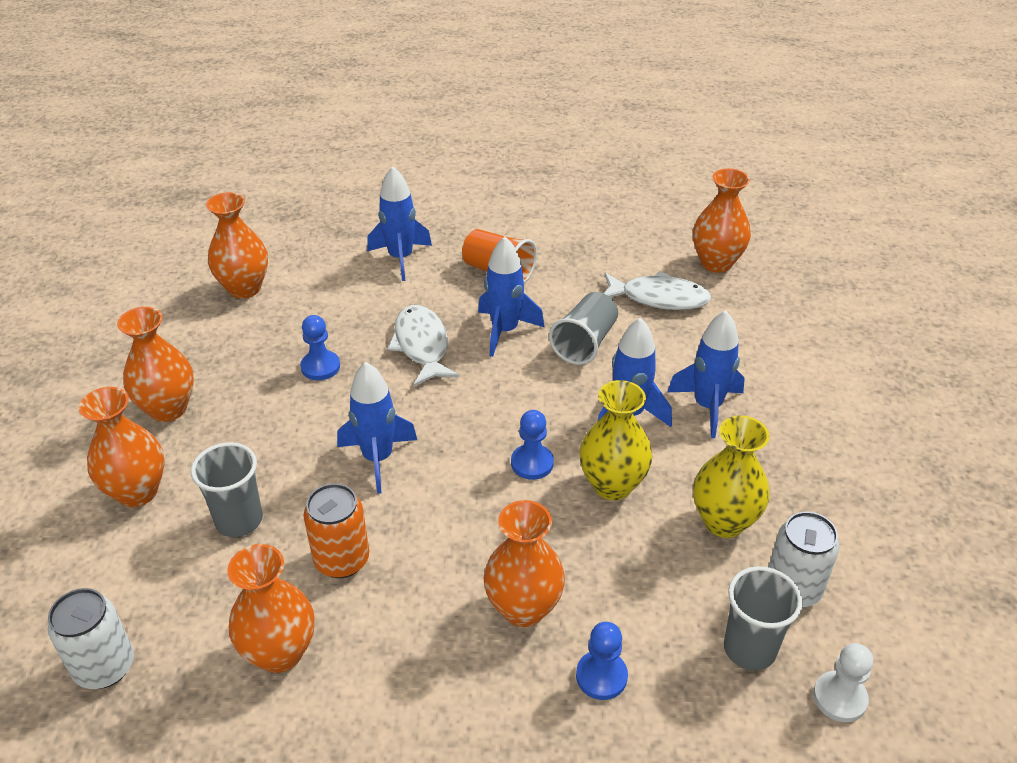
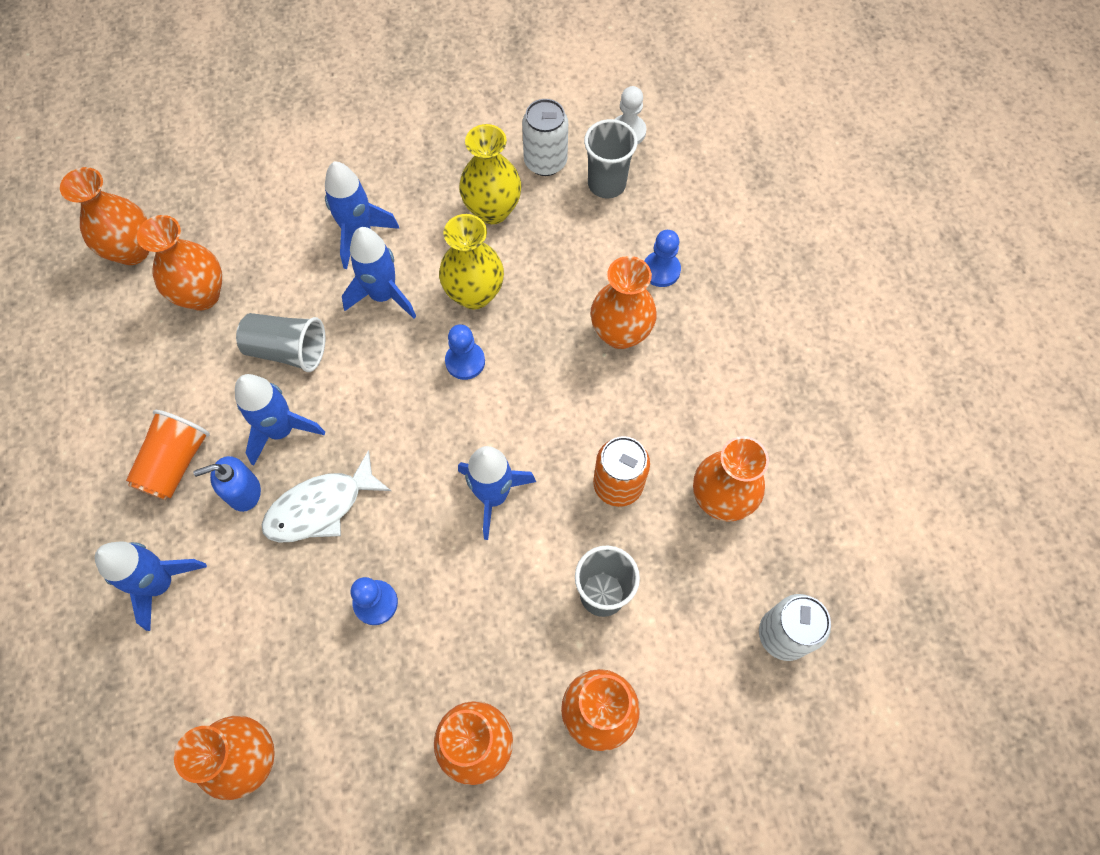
camera: 105 degrees left, 25 degrees up
(456, 304) = (243, 492): none -> blue soap dispenser
(659, 298) = (202, 295): white fish -> orange vase

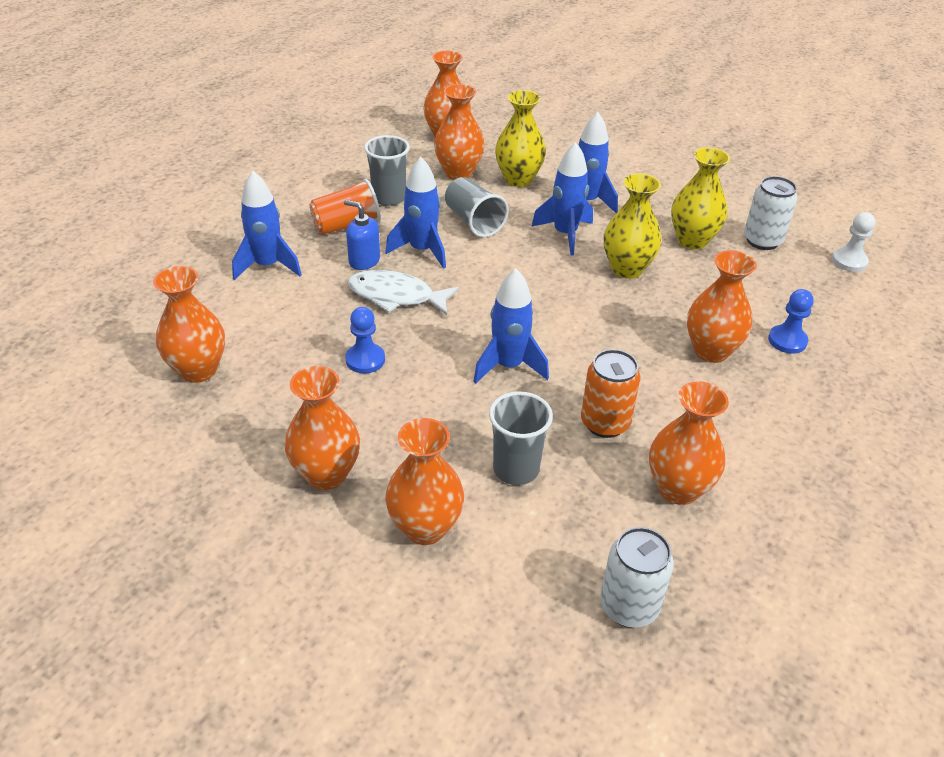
camera: 45 degrees right, 25 degrees down
(268, 256) = (518, 179): none -> yellow vase
(465, 361) = (577, 294): blue pawn -> none
(606, 184) = (798, 276): grey cup -> grey cup (389, 198)

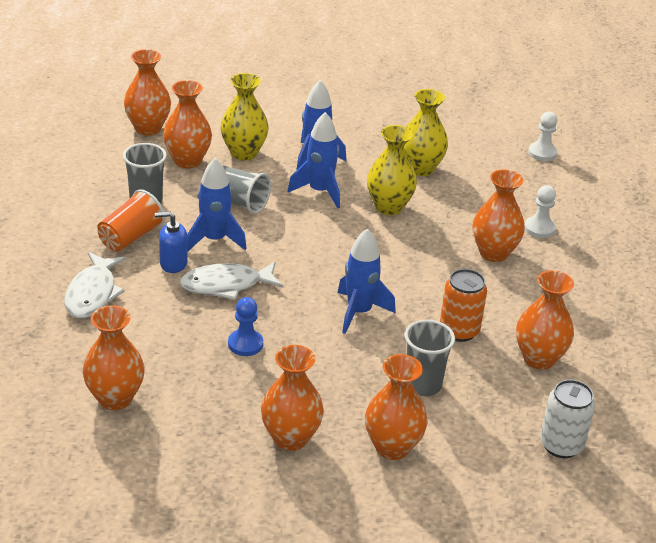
camera: 30 degrees left, 5 degrees down
(268, 266) = (92, 293): blue rocket -> white fish
(762, 241) = (471, 153): white can -> none
(787, 341) = (539, 228): blue pawn -> white pawn

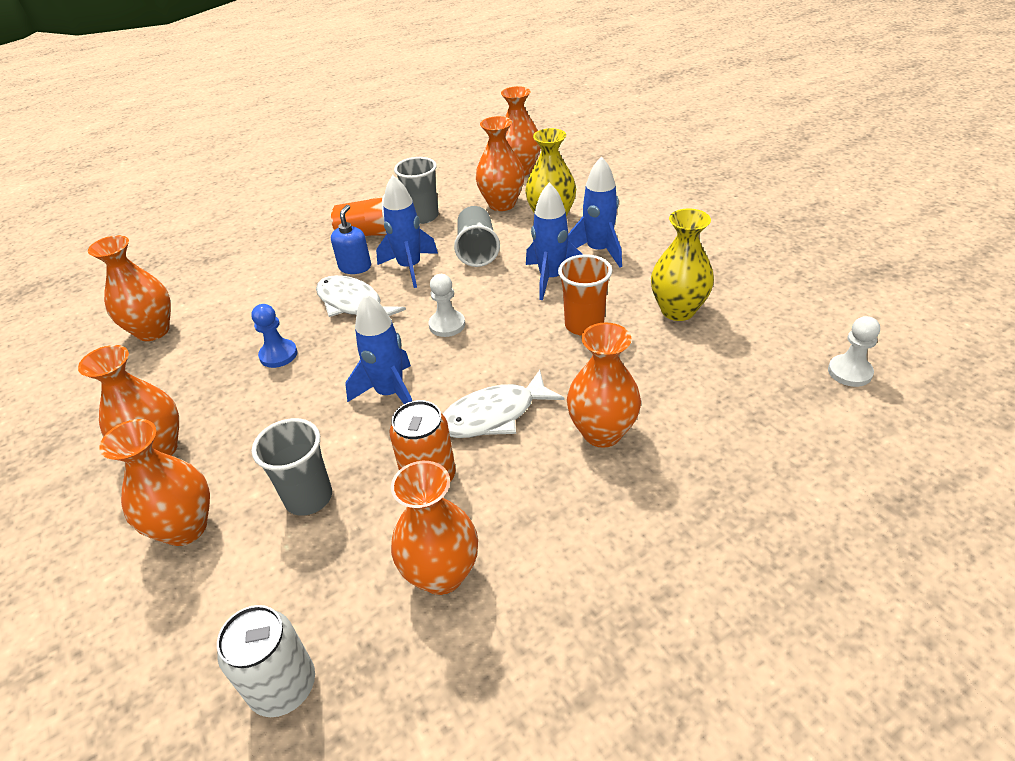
camera: 60 degrees right, 5 degrees up
(92, 293) = (279, 256): white fish -> white fish (494, 415)
(173, 263) = (355, 267): blue soap dispenser -> blue soap dispenser turned 45 degrees clockwise
(389, 207) = (584, 325): yellow vase -> orange cup
(539, 228) = (699, 444): white pawn -> white pawn (447, 325)

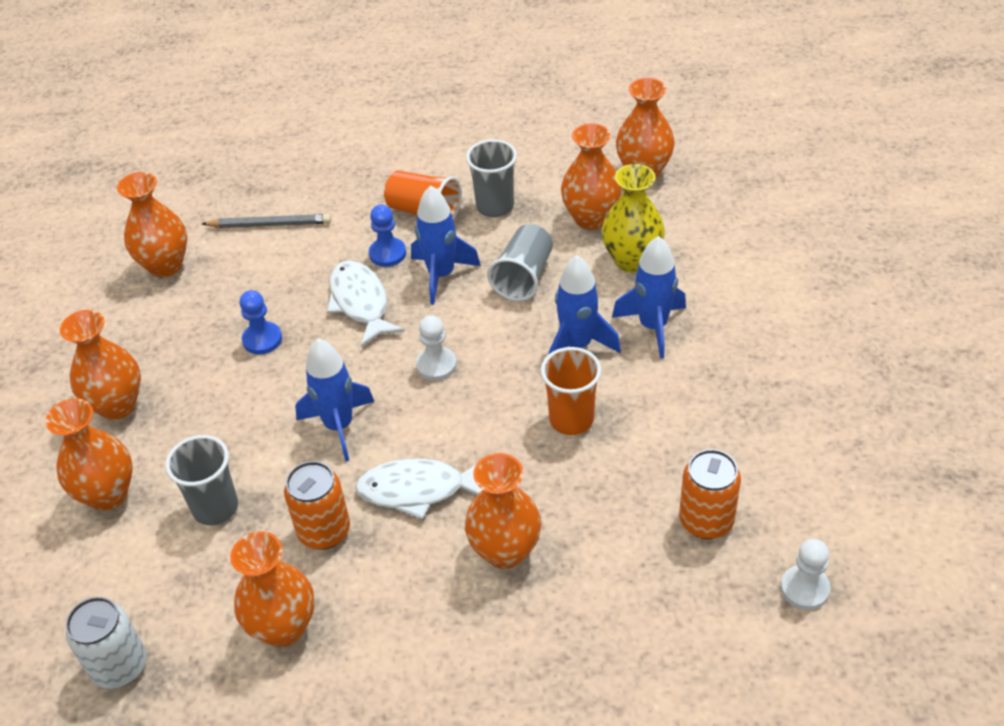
camera: 25 degrees right, 5 degrees up
(238, 277) = (270, 224): none -> grey pencil
(355, 267) = (387, 253): blue soap dispenser -> blue pawn
(678, 310) = (682, 440): yellow vase -> none
(740, 355) = (706, 521): none -> orange can

